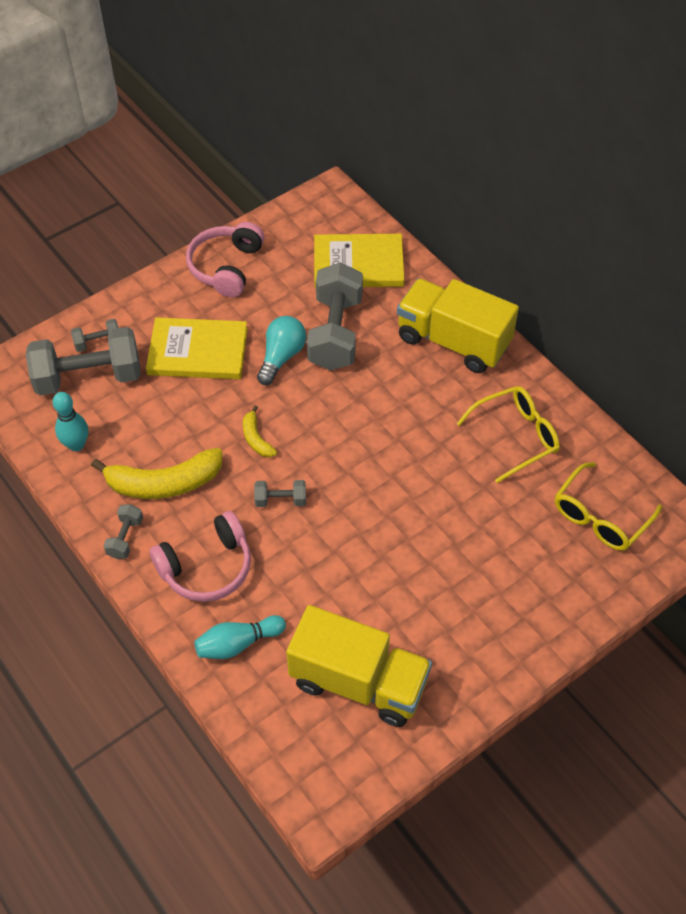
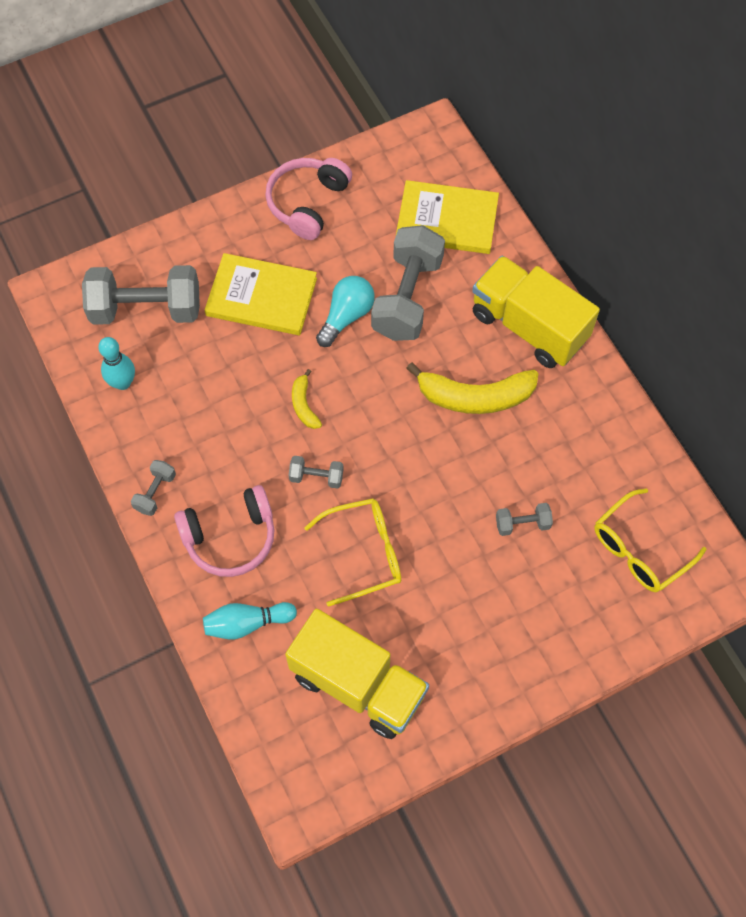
camera: 10 degrees right, 10 degrees up
(98, 342) = (161, 271): grey dumbbell -> grey dumbbell (522, 524)
(164, 483) = (203, 439): yellow banana -> yellow banana (475, 397)
(515, 437) = (571, 446): yellow glasses -> yellow glasses (363, 553)

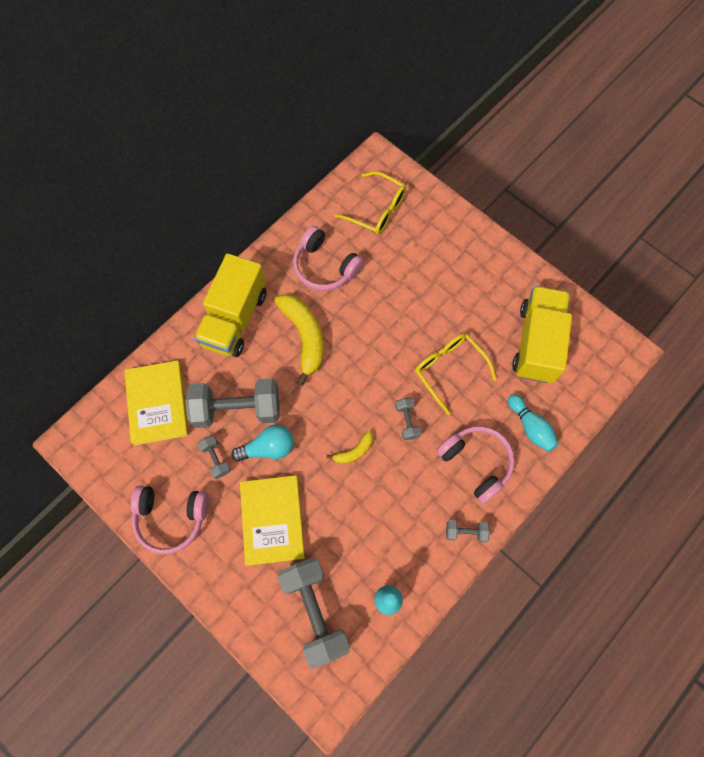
camera: 110 degrees left, 5 degrees up
(346, 316) = (268, 448): turquoise light bulb -> turquoise light bulb turned 150 degrees clockwise
(522, 524) = (387, 280): grey dumbbell -> grey dumbbell (216, 459)
(568, 452) = (325, 267): none -> pink headphones

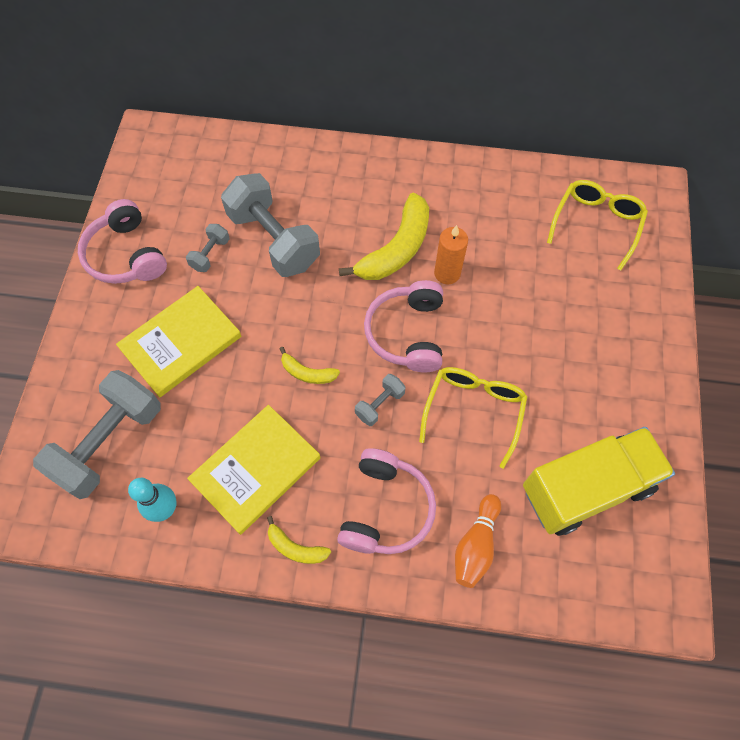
camera: 55 degrees right, 5 degrees down
(157, 403) = (231, 173): yellow book -> yellow book (256, 469)
(234, 318) = (366, 179): yellow truck -> none
(268, 448) = (253, 292): turquoise light bulb -> none
(325, 267) = (488, 219): pink headphones -> pink headphones (407, 333)
(345, 319) = (447, 273): none -> orange candle
(376, 210) = (596, 224): yellow glasses -> yellow glasses turned 150 degrees counterclockwise
(466, 532) = (295, 547): grey dumbbell -> yellow banana
(530, 427) = (475, 545): turquoise bowling pin -> orange bowling pin

